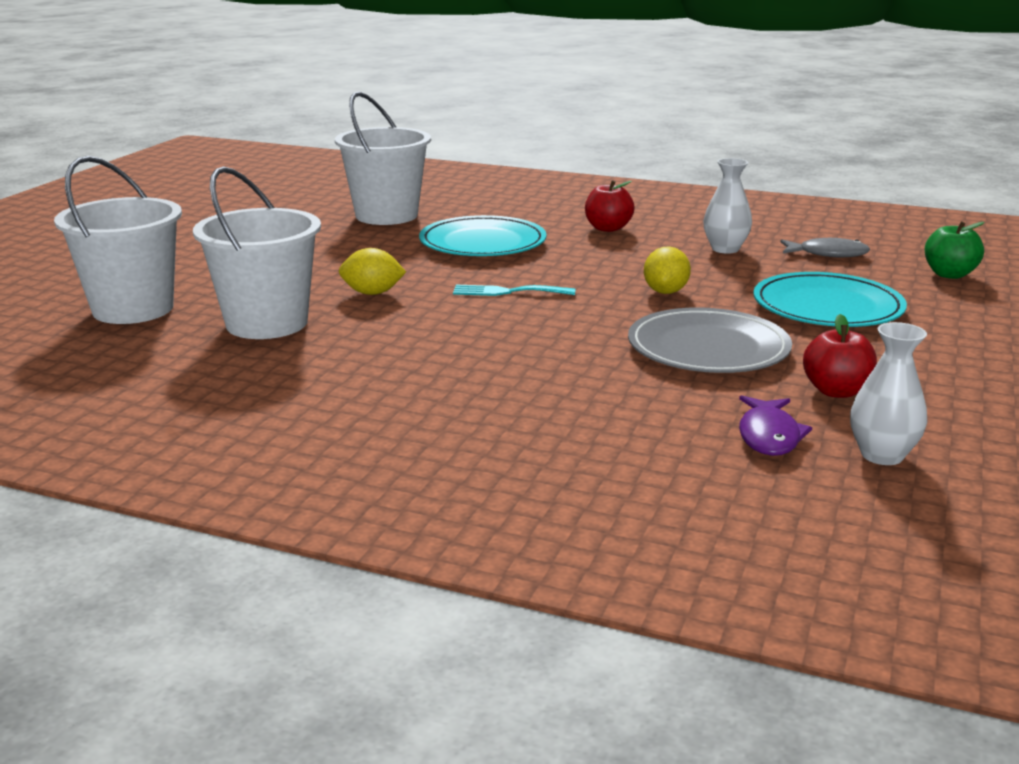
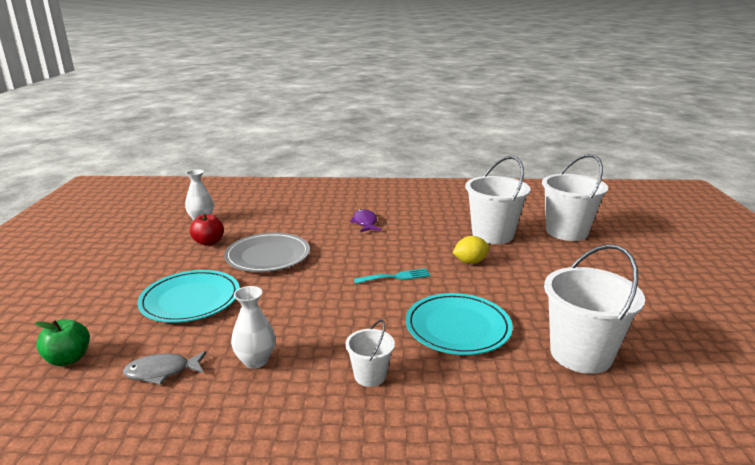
camera: 160 degrees right, 0 degrees up
(608, 228) = (370, 376): red apple -> white bucket
(665, 292) = (297, 295): yellow lemon -> none
(769, 436) = (243, 220): purple fish -> purple fish (365, 222)

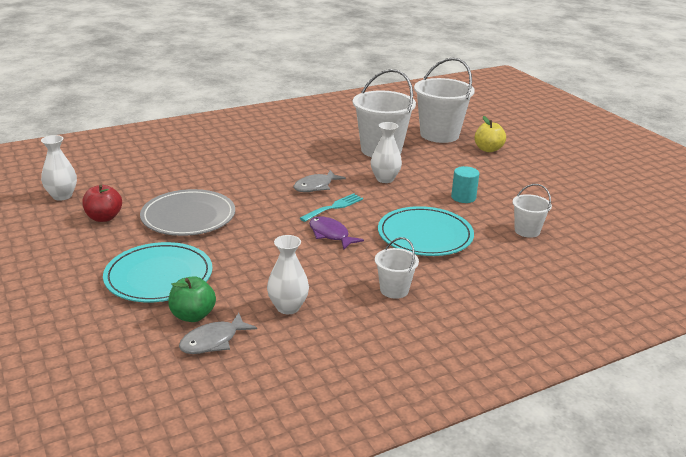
camera: 30 degrees left, 5 degrees up
(68, 359) = (101, 360): green apple -> green apple (193, 315)
(365, 222) = (251, 162): purple fish -> purple fish (330, 234)
(398, 254) = (315, 186): none -> grey fish
(470, 262) = (385, 179): yellow lemon -> white vase
(536, 298) = (463, 197): none -> turquoise cylinder
(581, 354) = (527, 231): white bucket -> white bucket, size x0.51
(609, 256) = (488, 149): none -> yellow apple

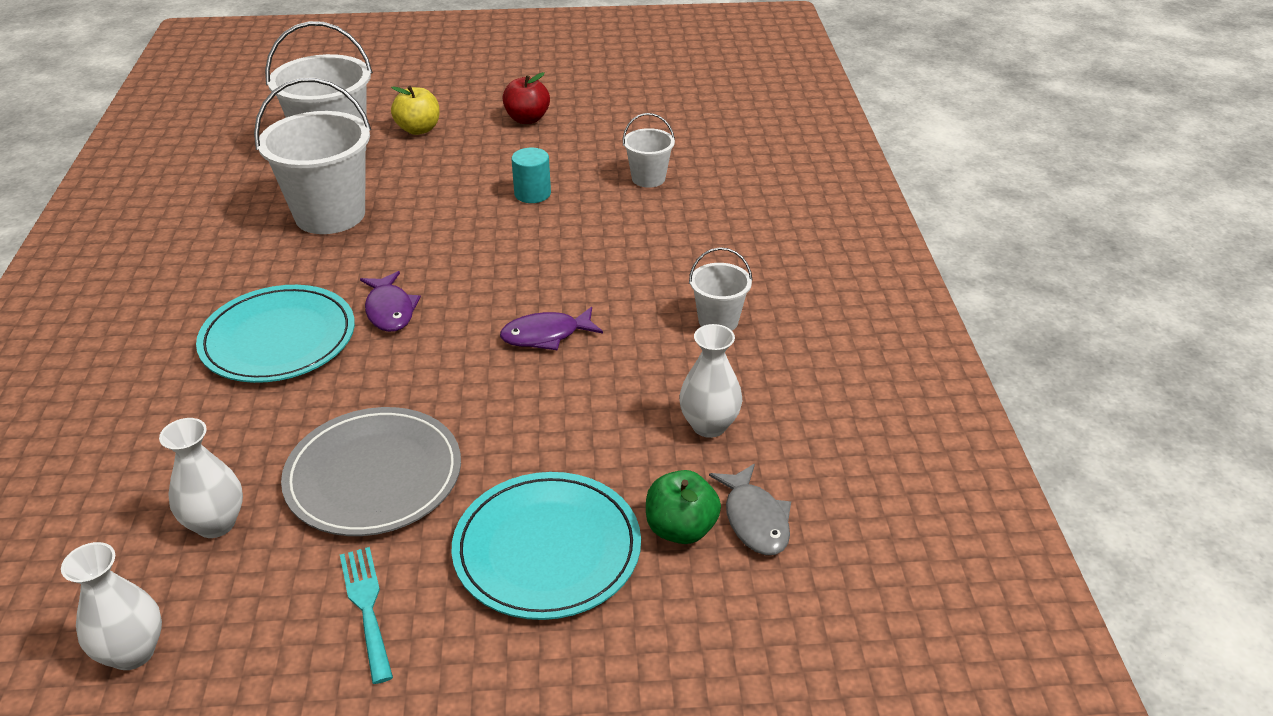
camera: 65 degrees left, 10 degrees up
(104, 218) = (287, 594): red apple -> red apple (527, 119)
(315, 186) = (390, 310): grey fish -> purple fish
(334, 207) = (469, 310): turquoise fork -> turquoise fork (367, 606)
(385, 179) = (425, 239): white vase -> white vase (216, 523)
(425, 235) = (605, 255): turquoise plate -> turquoise plate (278, 339)

